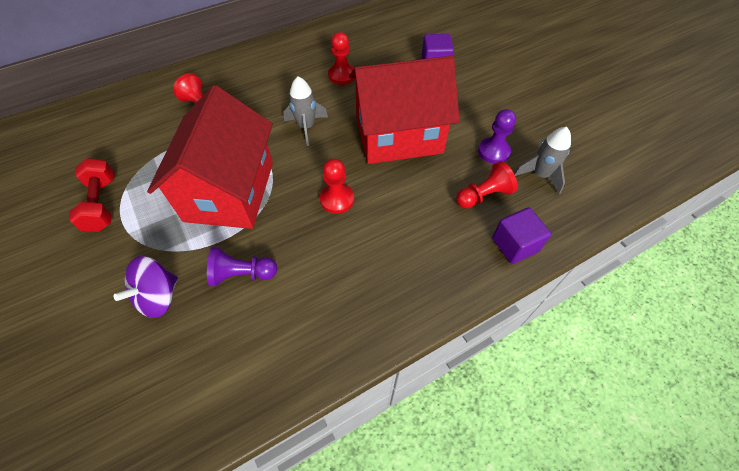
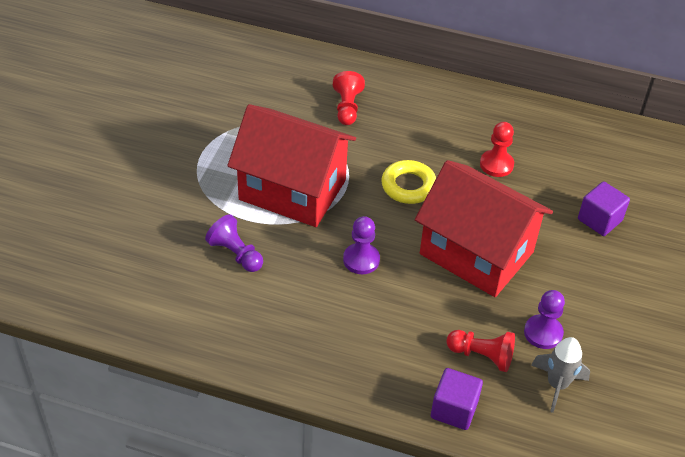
camera: 45 degrees right, 10 degrees down
(102, 204) = (201, 131): red dumbbell -> none
(158, 297) = (172, 223): purple spinning top -> none
(230, 191) = (292, 190): red house -> red house turned 60 degrees clockwise
(306, 127) = (408, 186): grey rocket -> yellow ring
(337, 199) = (361, 260): red pawn -> purple pawn

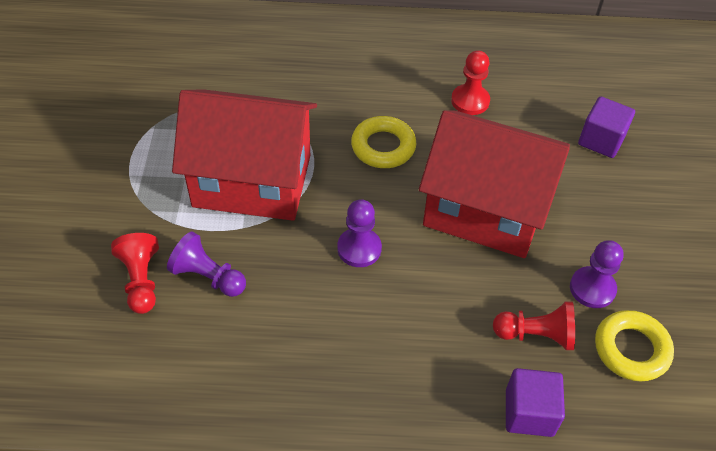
camera: 15 degrees left, 5 degrees up
(347, 108) = (284, 69): red pawn -> red pawn (141, 281)
(557, 385) = (631, 349): grey rocket -> yellow ring

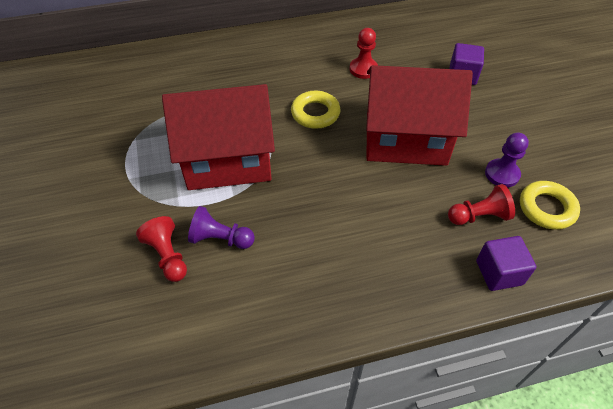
camera: 15 degrees left, 0 degrees up
(359, 249) = (327, 188): purple pawn -> none

